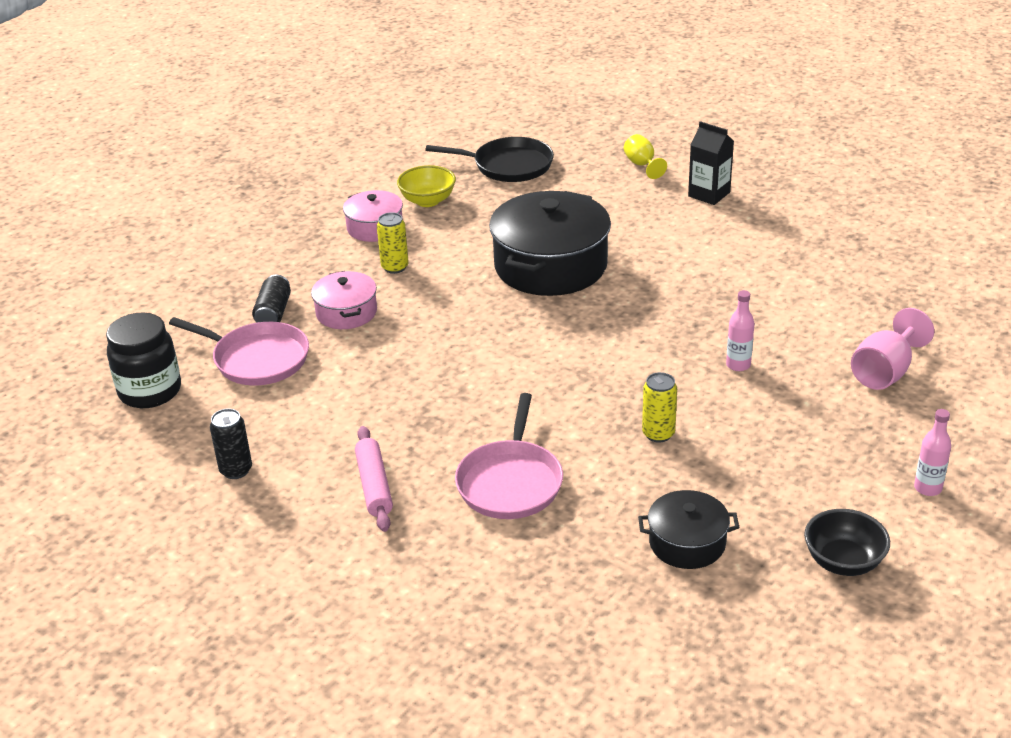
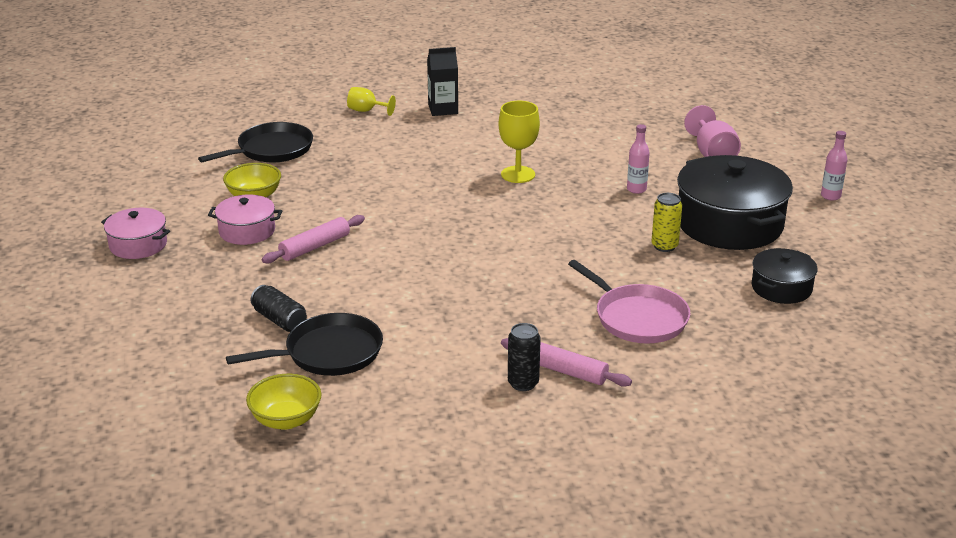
camera: 50 degrees left, 5 degrees down
(150, 391) = (286, 420): black jar -> yellow bowl
(236, 470) = (456, 422): black can -> black can (523, 383)
(257, 359) = (329, 353): pink pan -> black pan
(346, 312) = (336, 290): pink pot -> pink pot (138, 245)
(395, 267) = (315, 247): yellow can -> pink rolling pin
(550, 266) = (423, 193): black pot -> black pot (729, 224)
(659, 291) = (518, 174): none -> yellow goblet
(843, 562) = (860, 250): black bowl -> none

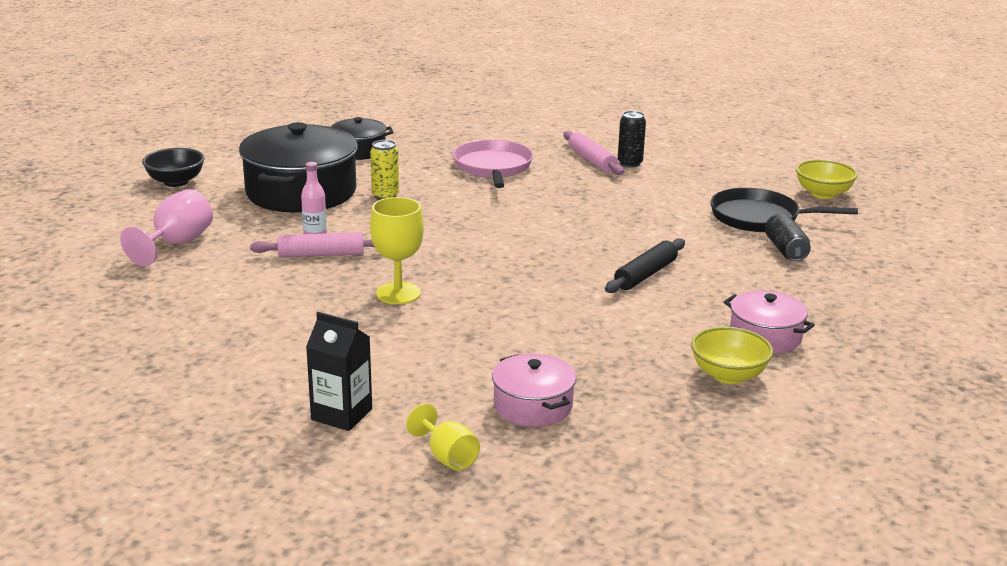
camera: 145 degrees left, 5 degrees down
(138, 245) = (905, 364): pink pot -> pink pot (533, 406)
(272, 150) = (652, 439): black pan -> none
(315, 247) = (702, 296): pink rolling pin -> pink rolling pin (321, 255)
(373, 250) = (645, 274): none -> black rolling pin
(830, 196) = (176, 182): pink bottle -> black bowl

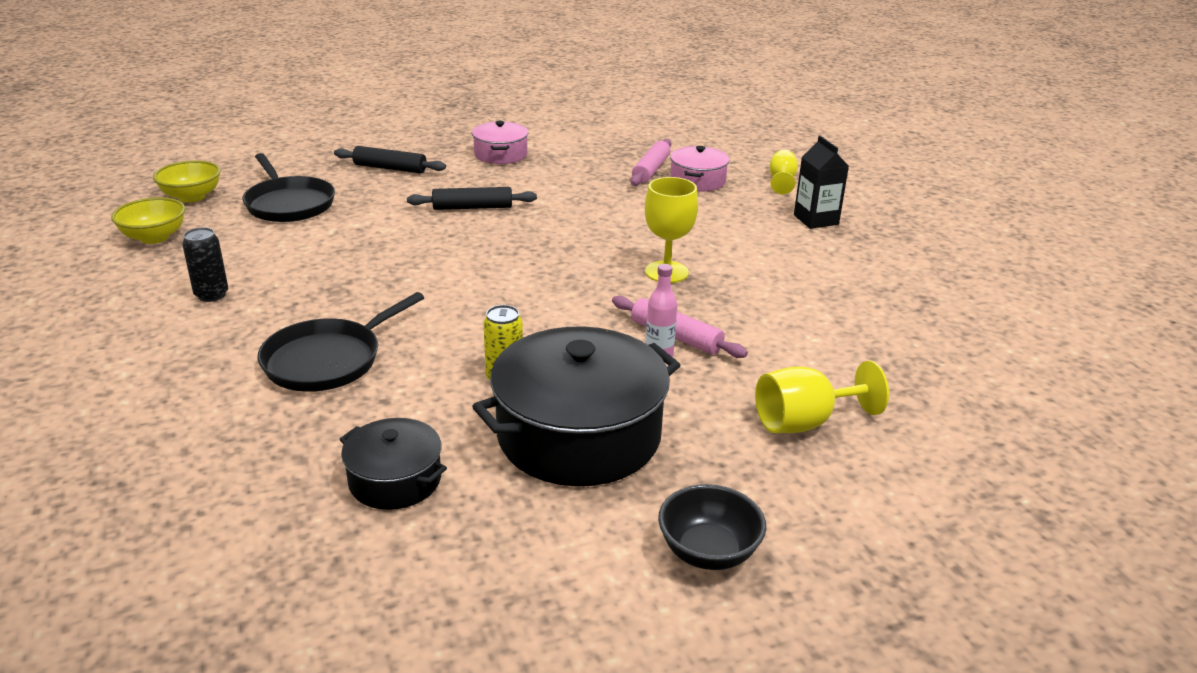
camera: 135 degrees left, 5 degrees up
(177, 244) = (804, 422): pink goblet -> yellow goblet
(493, 167) = (327, 360): pink pan -> black pan
(592, 160) = (227, 316): pink rolling pin -> pink rolling pin (651, 170)
(728, 375) = (566, 151): yellow bowl -> yellow bowl (154, 237)
(785, 250) = (346, 181): black can -> none
(794, 275) = (390, 168): none -> black rolling pin

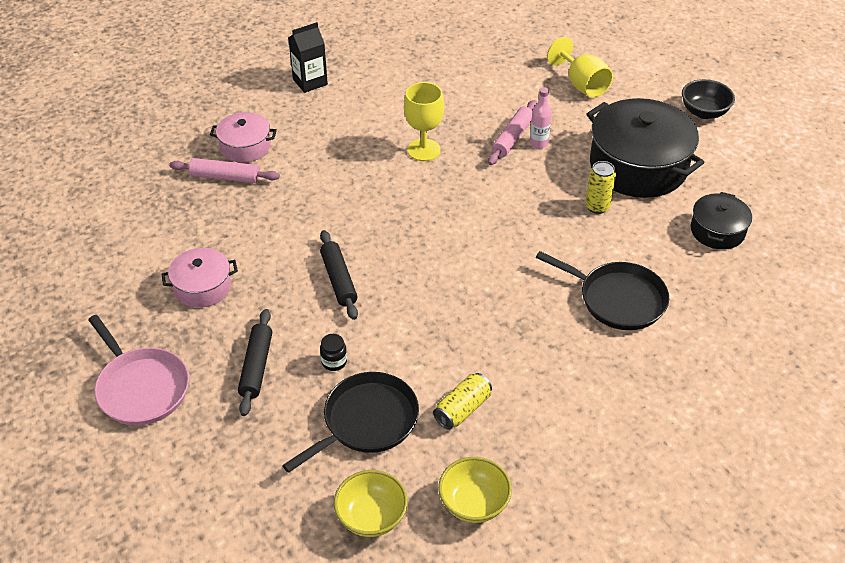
camera: 100 degrees left, 15 degrees up
(211, 295) = (560, 406): black can -> none
(259, 245) = (462, 409): none -> yellow can
(369, 197) = (334, 362): none -> black jar
(402, 131) = (141, 388): none -> pink pan
(781, 181) = (237, 100): yellow goblet -> none

